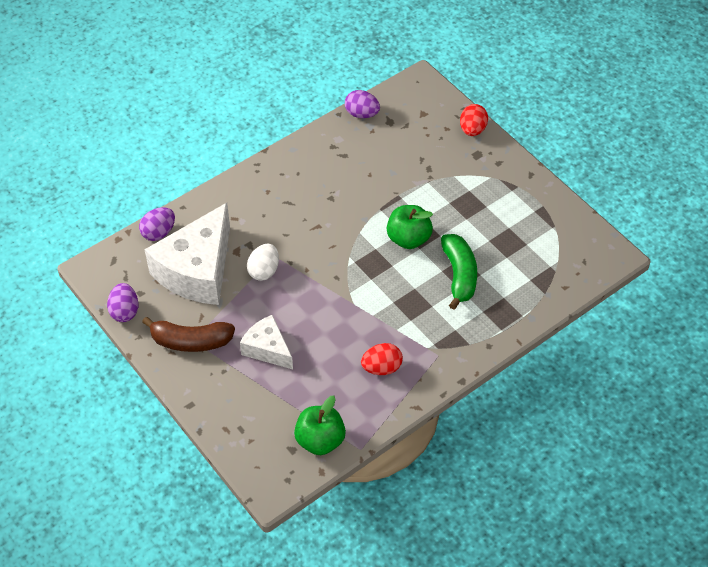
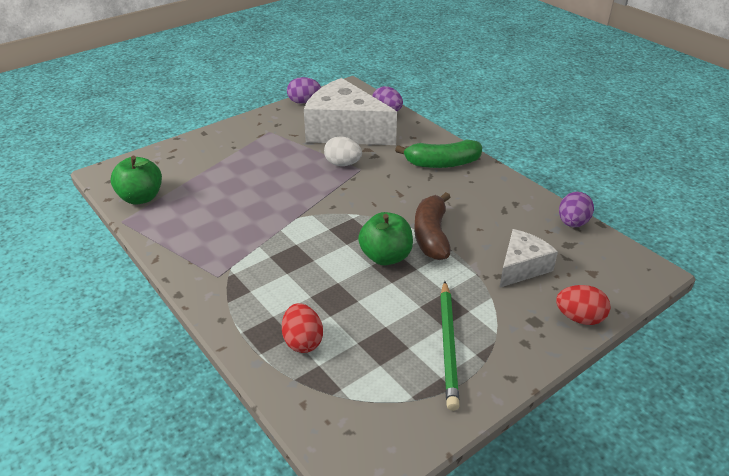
camera: 90 degrees right, 15 degrees down
(190, 341) = (268, 130): brown banana -> brown banana (431, 235)
(267, 349) = (251, 168): white cheese -> white cheese (522, 267)
(381, 368) = (212, 235): red egg -> red egg (303, 341)
(459, 275) = (330, 297): green banana -> green banana (442, 163)
(504, 205) = (448, 345): none -> green pencil

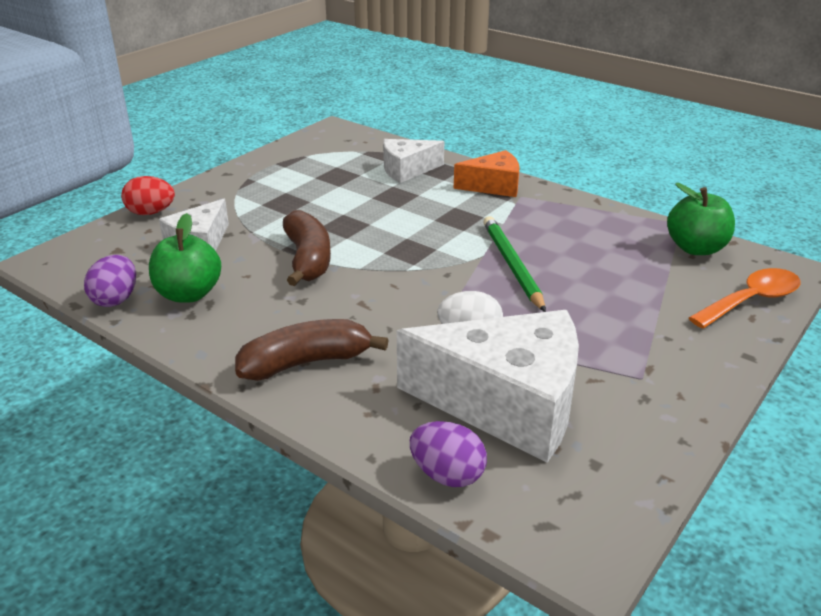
camera: 165 degrees right, 5 degrees down
(159, 158) = (751, 300): none -> orange spoon
(231, 296) = (493, 186): none -> orange cheese
(303, 341) = (407, 170): red egg -> white cheese
(304, 102) = (647, 473): purple egg -> none
(385, 257) = (357, 233): green apple -> green apple (189, 294)
(442, 163) = (306, 362): green banana -> brown banana
(448, 345) = (279, 182): green pencil -> green pencil (511, 265)

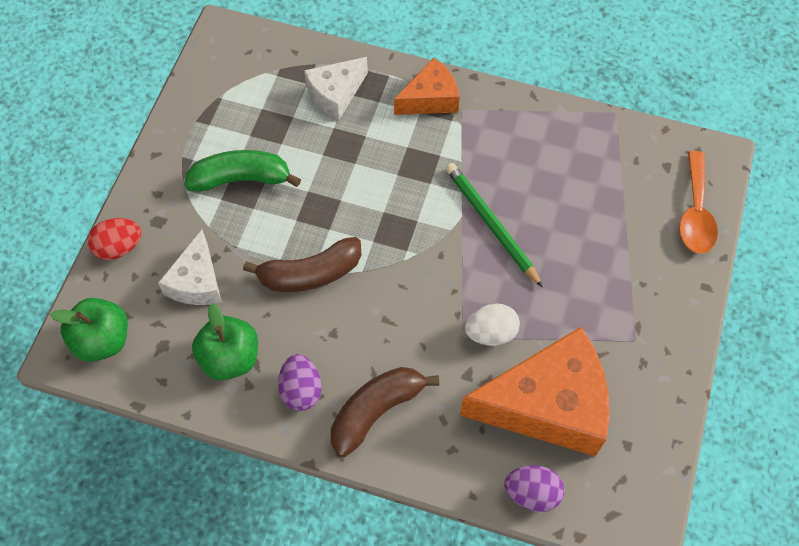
camera: 20 degrees left, 30 degrees up
(116, 299) = (169, 386): purple egg -> purple egg (301, 390)
(288, 197) = (241, 179): none -> green banana
(308, 259) = (310, 273): brown banana -> brown banana turned 105 degrees clockwise
(507, 404) = (547, 405): white cheese -> orange cheese
(696, 248) = (637, 149): green apple -> green apple (103, 340)
(751, 300) = (695, 213): orange spoon -> orange spoon turned 150 degrees clockwise

